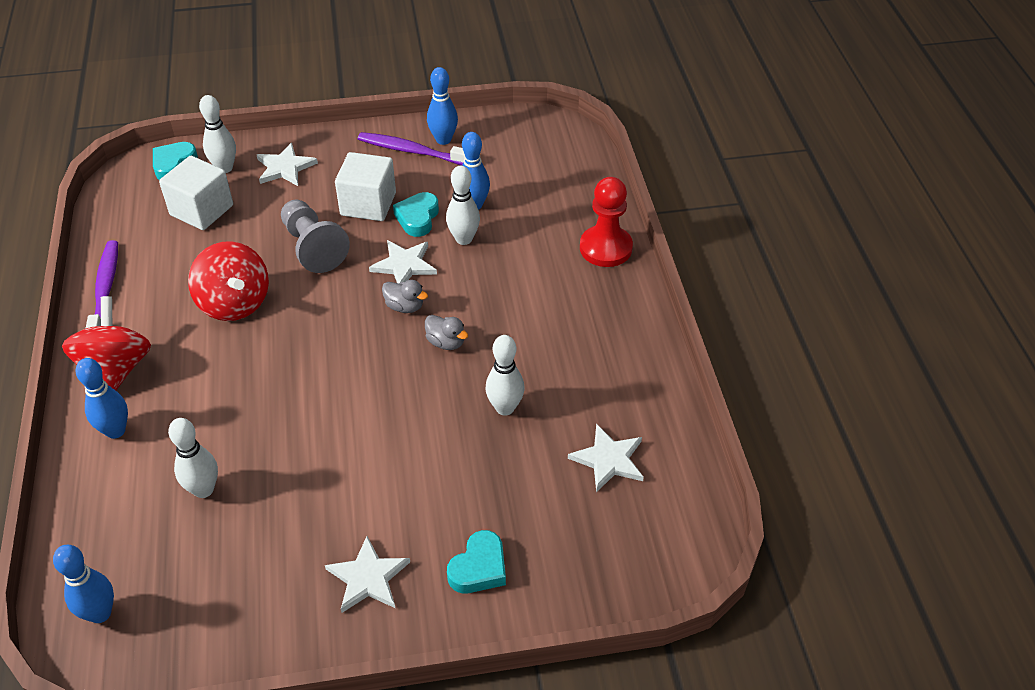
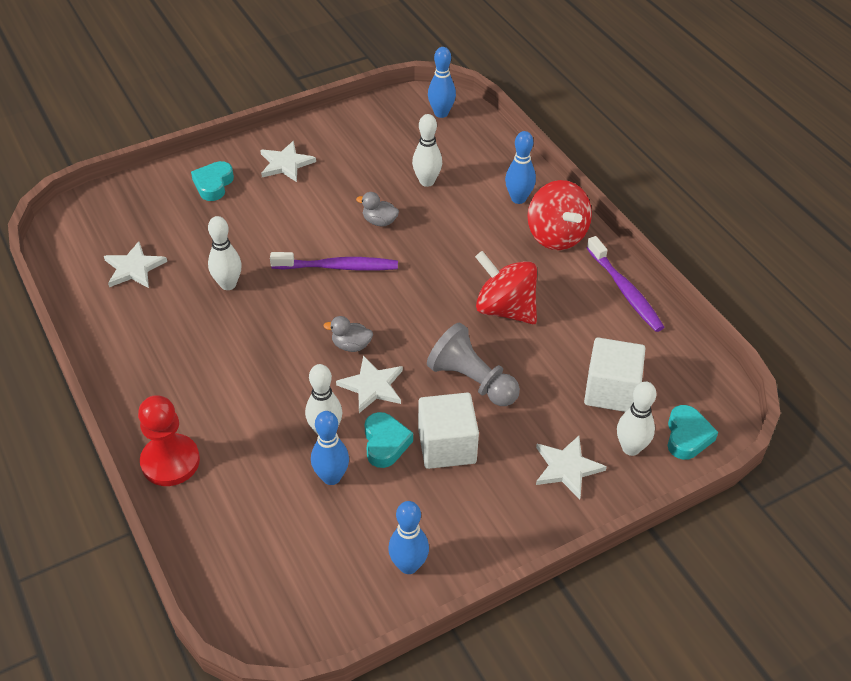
camera: 160 degrees right, 0 degrees up
(412, 151) = (437, 535): purple toothbrush -> purple toothbrush (338, 267)
(446, 342) = (299, 323): grey duck -> grey duck (379, 221)

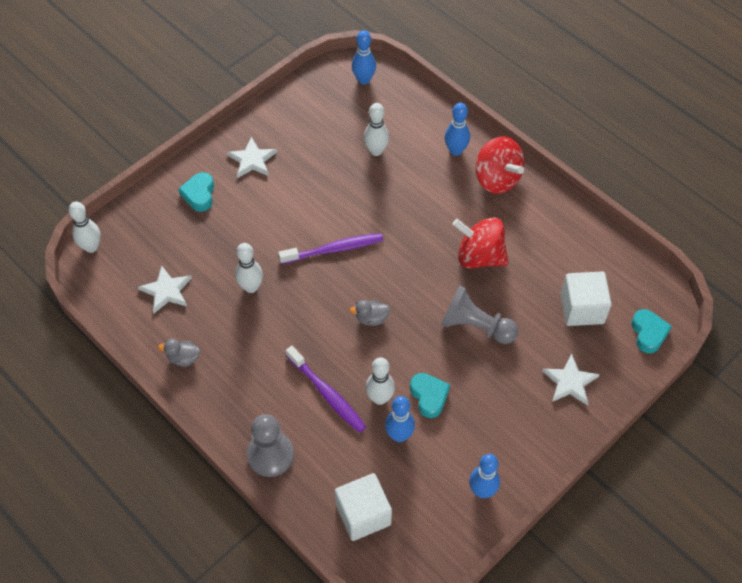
camera: 15 degrees left, 10 degrees up
(170, 461) = (270, 455): red pawn -> grey pawn
(372, 386) = (401, 350): white star -> none
(379, 221) = (351, 198): grey duck -> grey duck (183, 358)
(447, 446) = (476, 386): white cube -> white cube (363, 514)
(625, 291) = (566, 217): purple toothbrush -> purple toothbrush (327, 394)
(631, 448) = (611, 353): white bowling pin -> white bowling pin (91, 247)

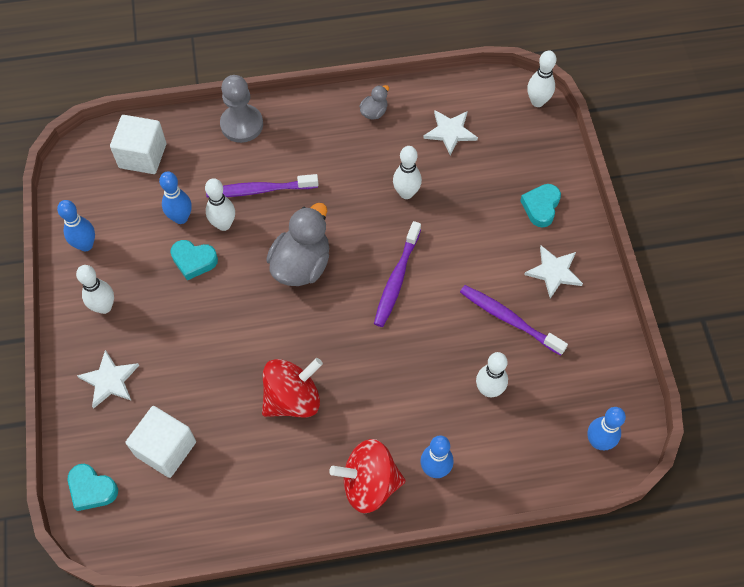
camera: 125 degrees right, 5 degrees up
(199, 194) = (541, 207): turquoise heart -> turquoise heart turned 105 degrees counterclockwise
(312, 166) = (509, 319): none -> purple toothbrush
(371, 318) = (301, 265): grey duck -> grey duck, size x2.10
(475, 326) = (225, 342): grey pawn -> none
(520, 432) = (104, 307): none -> white bowling pin

